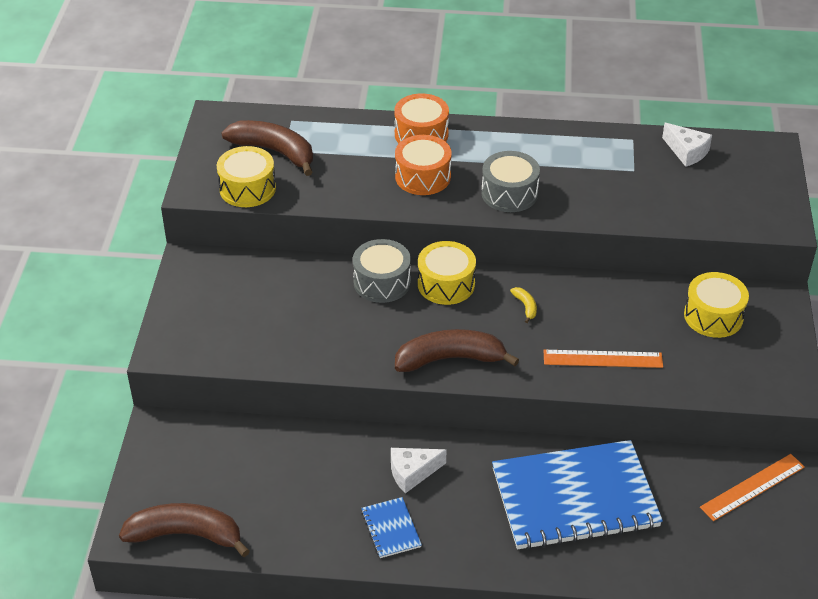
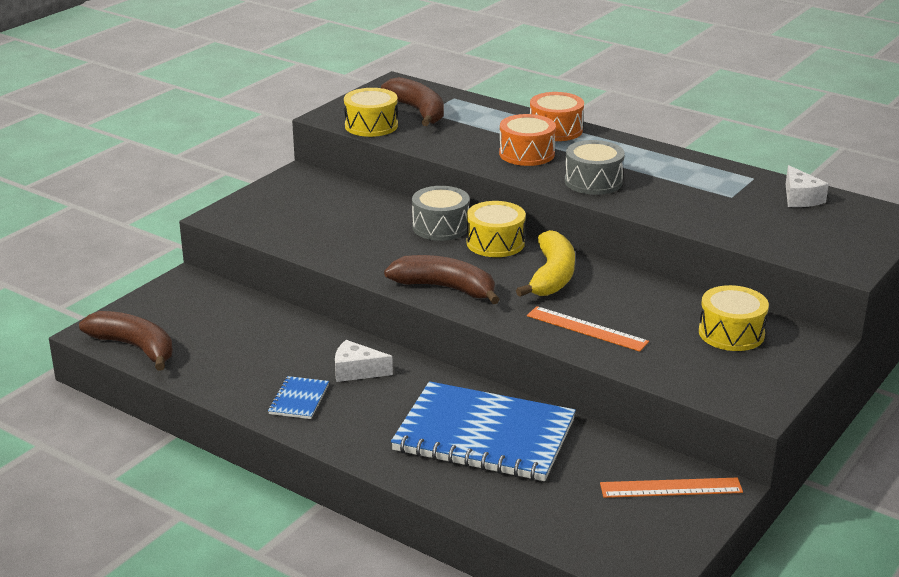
camera: 30 degrees right, 15 degrees down
(525, 306) = (551, 276): yellow banana -> yellow banana, size x2.43

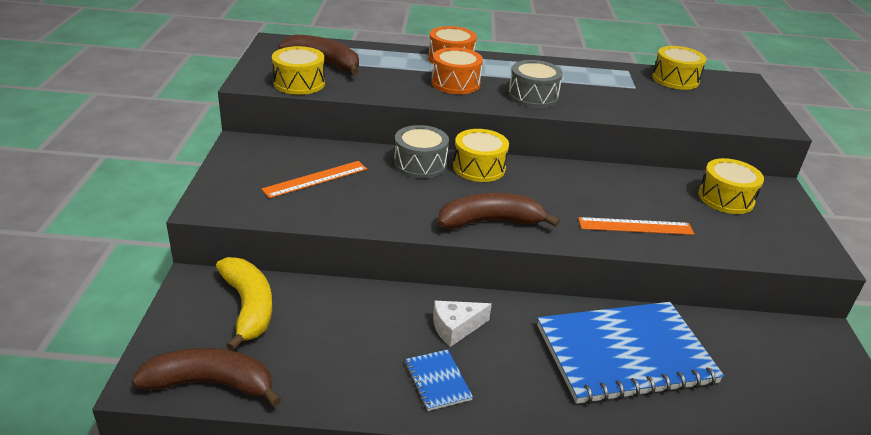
camera: 35 degrees left, 5 degrees up
(551, 276) = (554, 186): yellow banana -> yellow banana (248, 307)
(671, 488) = (797, 348): orange ruler -> orange ruler (315, 179)
(800, 198) = (675, 79): white cheese -> yellow drum

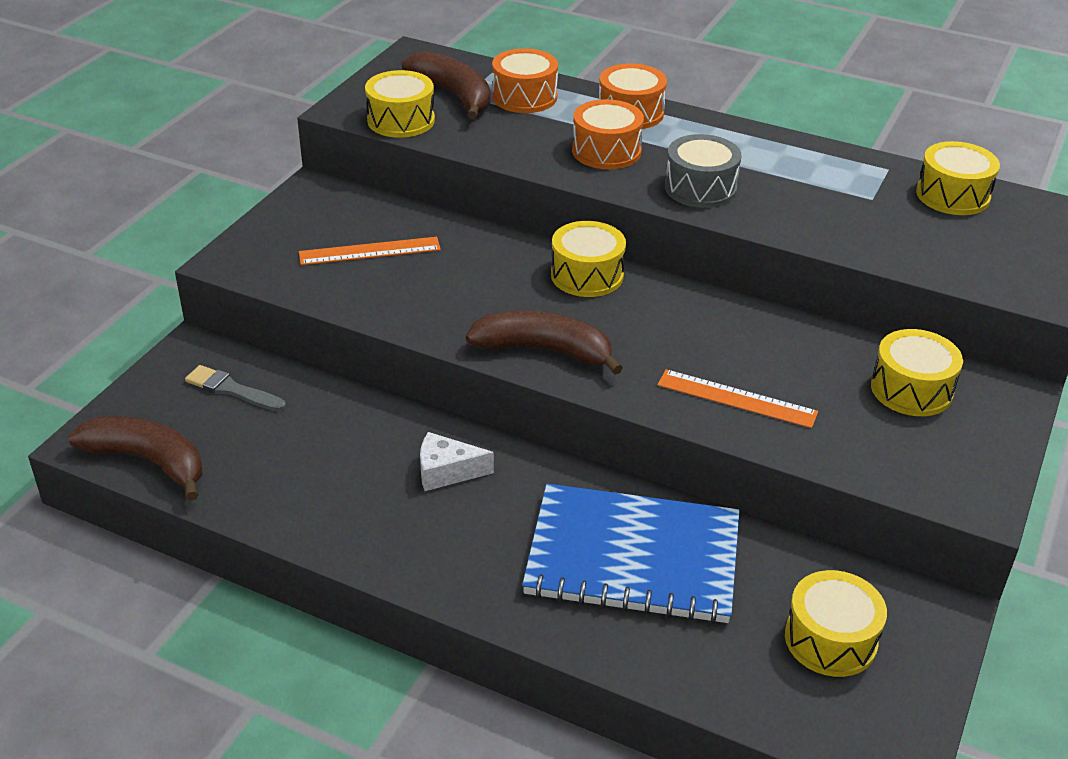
camera: 25 degrees right, 5 degrees up
(248, 307) = (232, 390): yellow banana -> grey brush
(374, 58) = (524, 97): none -> orange drum
(420, 164) = (512, 256): grey drum -> none
(437, 381) = (383, 524): blue notebook -> none
(784, 374) = (830, 639): none -> yellow drum

